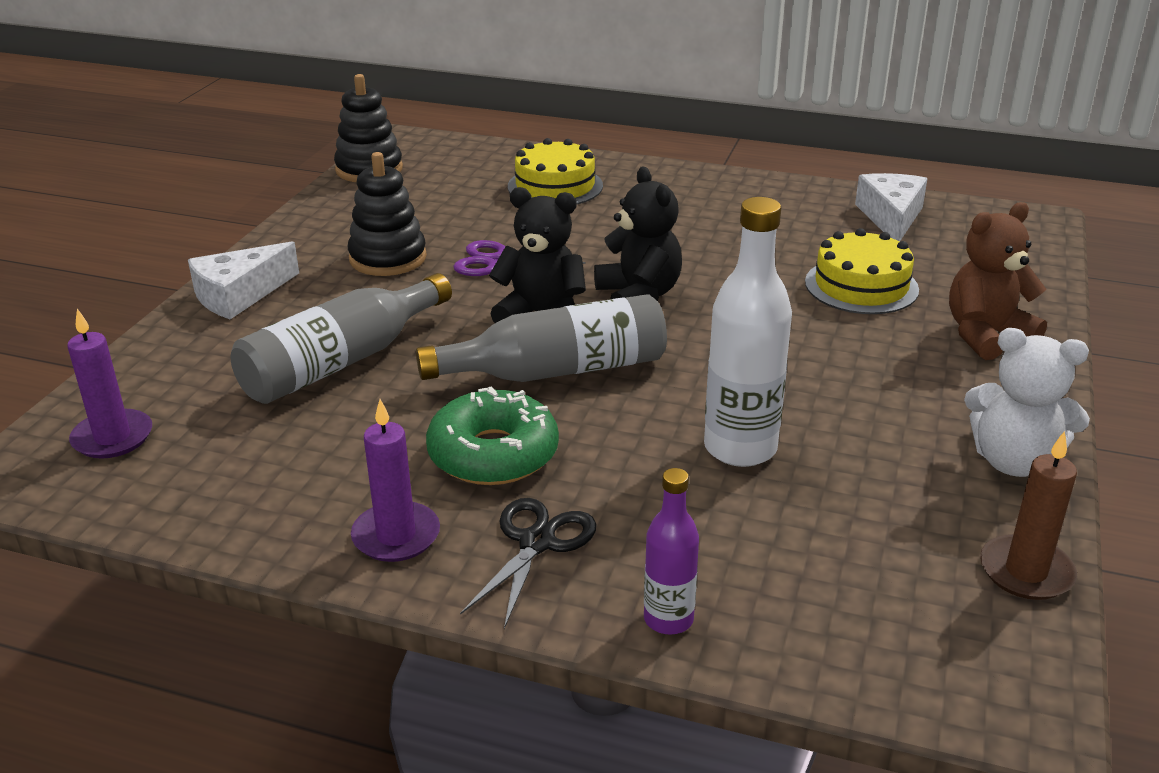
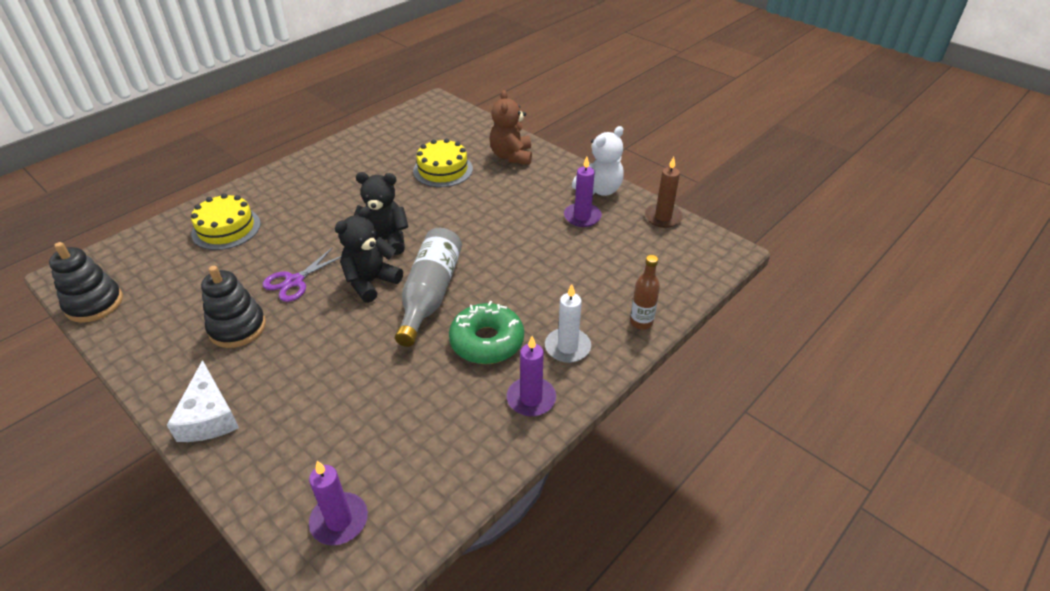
camera: 65 degrees left, 10 degrees up
(341, 362) = (345, 381): grey bottle -> none
(537, 543) = (567, 347): black scissors -> white candle
(668, 619) = (641, 322): purple bottle -> brown bottle
(740, 448) = (540, 257): white bottle -> none
(891, 217) = (391, 135): white cheese -> none
(904, 463) = (582, 217): none -> purple candle

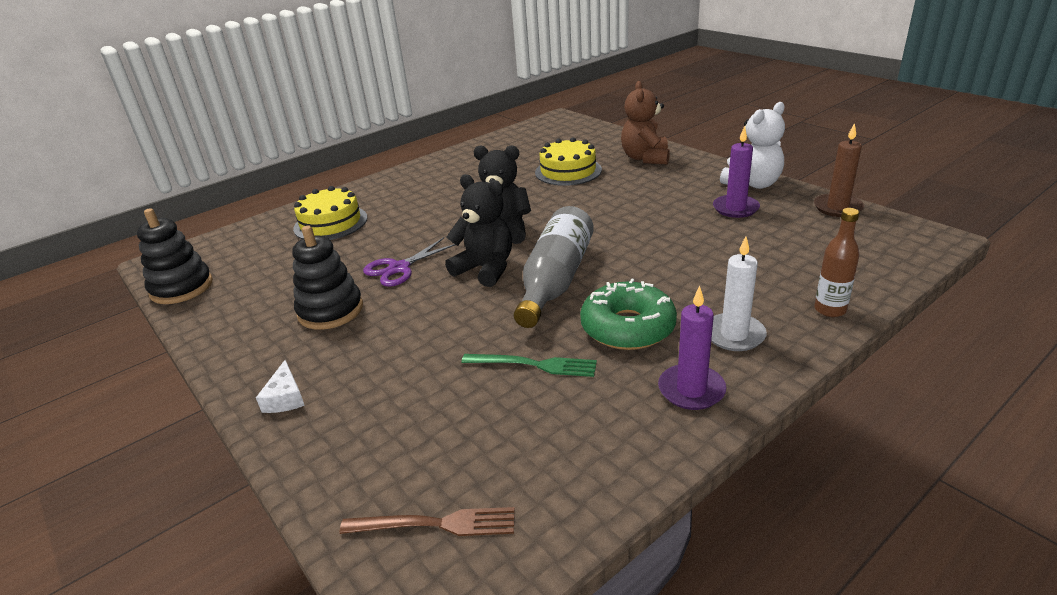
camera: 10 degrees right, 10 degrees down
(209, 416) = (285, 398): white cheese -> white cheese, size x0.58
(339, 521) = (435, 524): purple candle -> brown fork
(371, 282) = (485, 269): black teddy bear -> black teddy bear turned 75 degrees clockwise
(411, 379) = (533, 365): none -> green fork

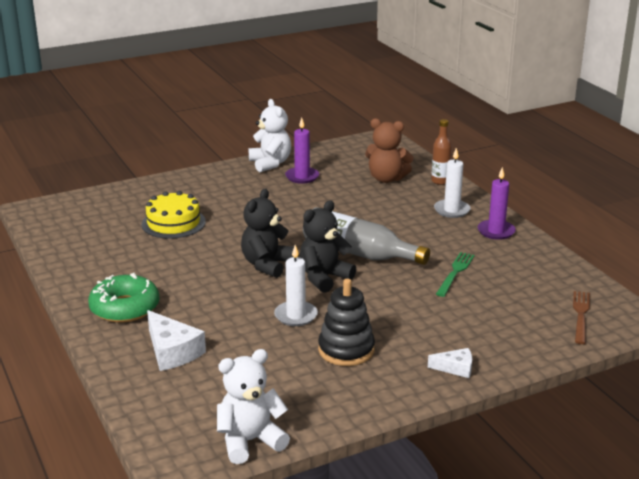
camera: 80 degrees left, 5 degrees down
(181, 288) = (250, 441): black stacking toy -> white teddy bear
(330, 223) = (172, 351): yellow cake -> white cheese
(399, 268) = (296, 316): purple scissors -> white candle
(628, 327) = (429, 238): green donut -> green donut (125, 308)
(645, 158) = (182, 189): brown teddy bear -> brown teddy bear (386, 179)
(837, 207) = (327, 149): brown candle -> none

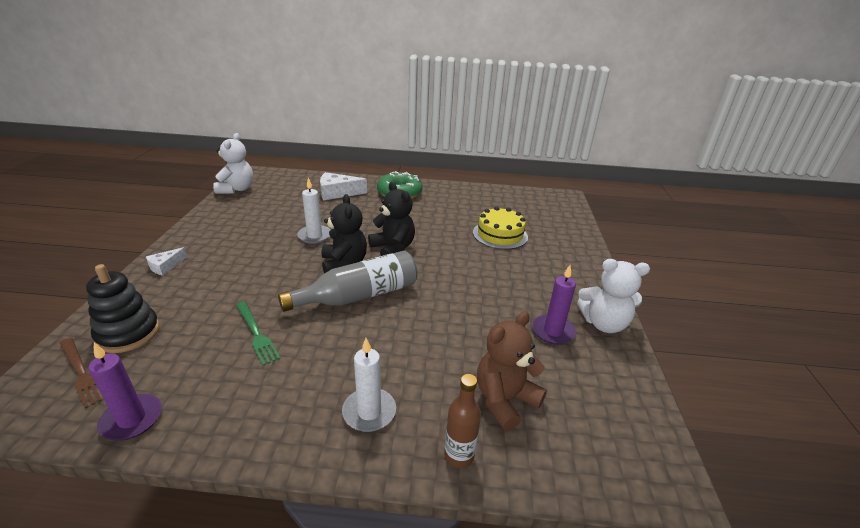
camera: 120 degrees right, 5 degrees up
(346, 350) = (253, 238): black stacking toy -> black stacking toy (128, 333)
(496, 231) = (280, 420): purple candle -> purple candle (132, 419)

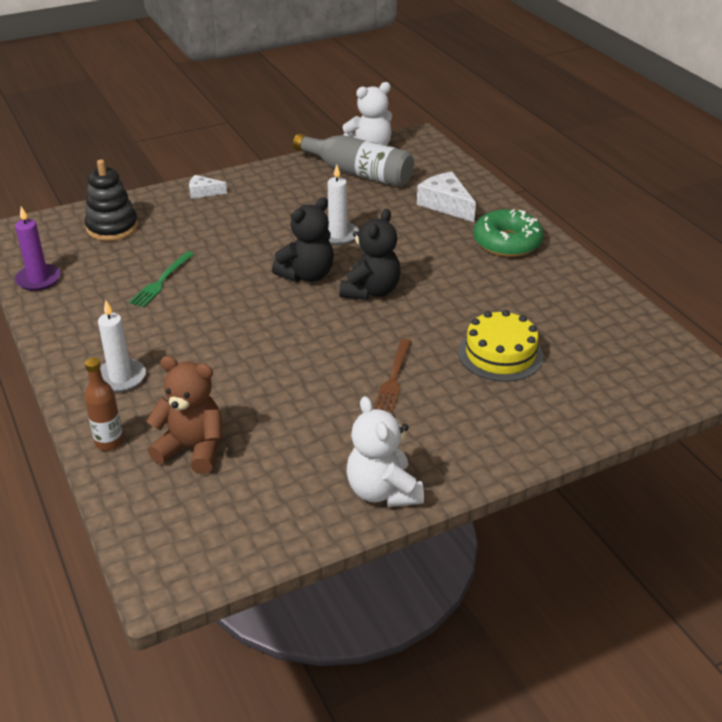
camera: 60 degrees right, 5 degrees up
(81, 373) = (61, 235): brown fork -> brown fork (393, 377)
(359, 296) = (264, 307): grey bottle -> grey bottle (358, 173)
(553, 331) = (328, 454): purple candle -> none

